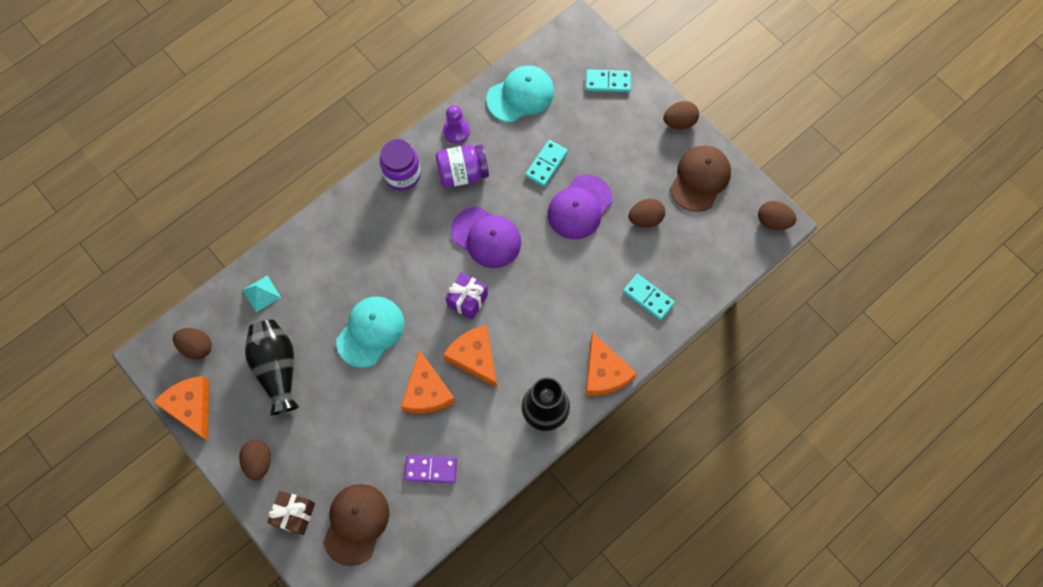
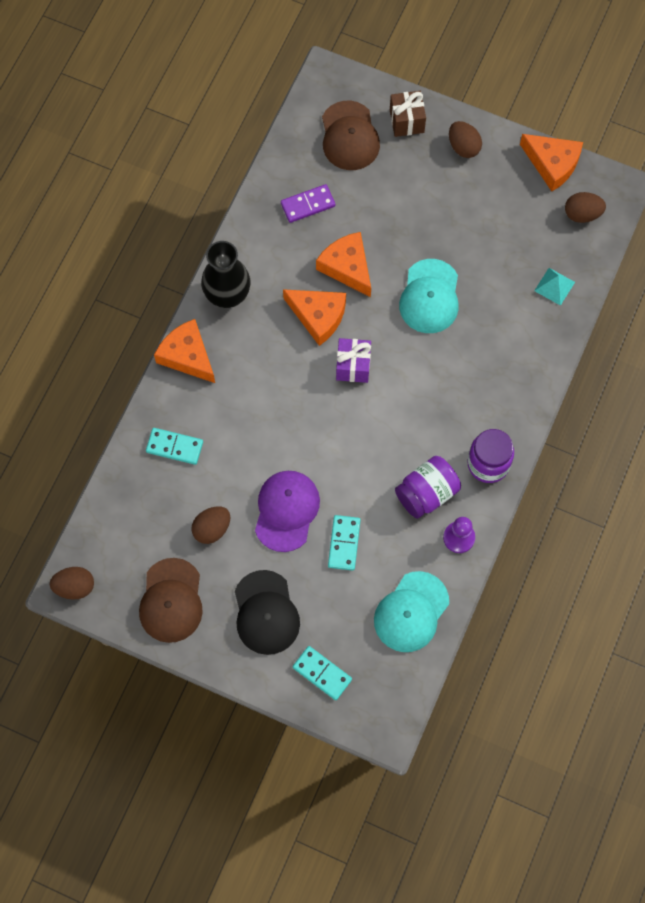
camera: 155 degrees right, 0 degrees up
(277, 369) = (496, 227): black vase -> none
(486, 237) = (367, 436): purple cap -> none
(608, 82) = (322, 673): turquoise domino -> turquoise domino turned 60 degrees clockwise
(630, 140) = (266, 613): none -> black cap
(679, 122) = (221, 660): brown egg -> none

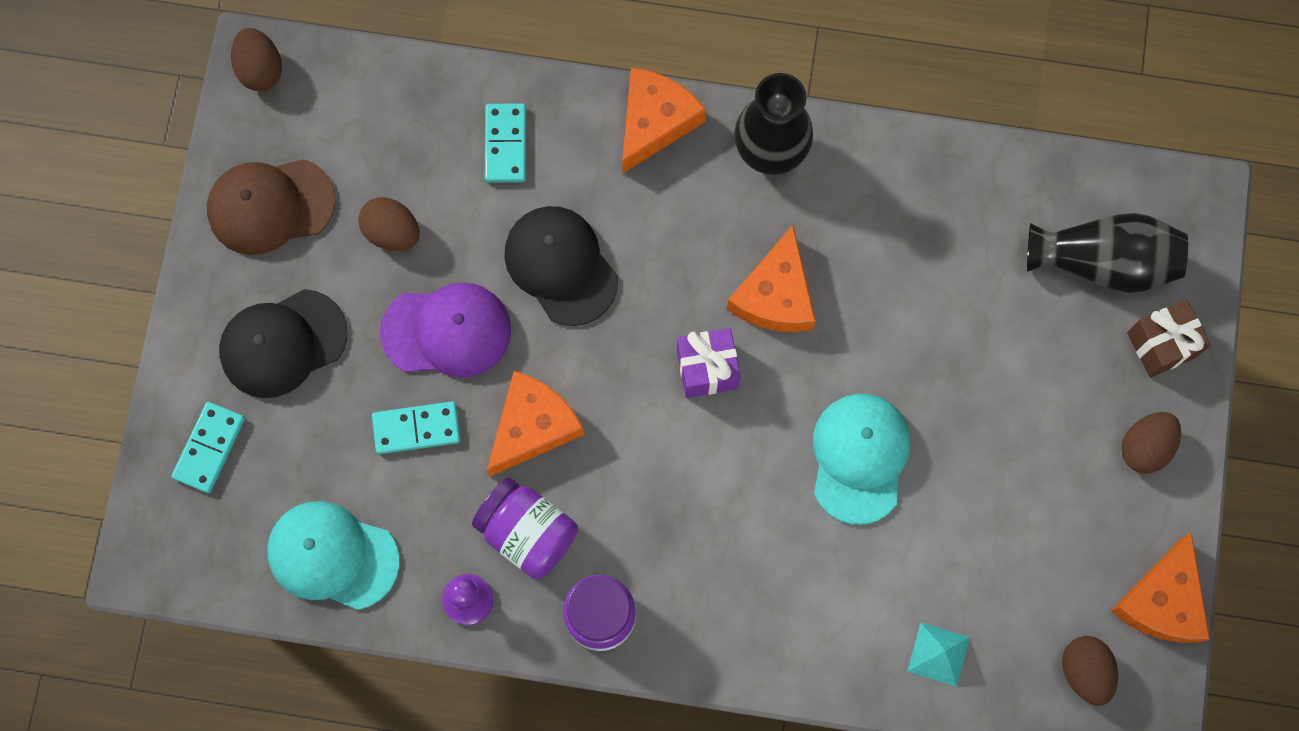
camera: 75 degrees right, 5 degrees up
(264, 433) = (561, 266): none -> black cap
(308, 204) = (961, 229): purple domino -> none
(347, 267) = (872, 317): orange cheese -> orange cheese (533, 426)
(349, 136) = (1103, 262): brown cap -> black vase
(430, 297) = (859, 458): turquoise cap -> turquoise cap turned 105 degrees clockwise

